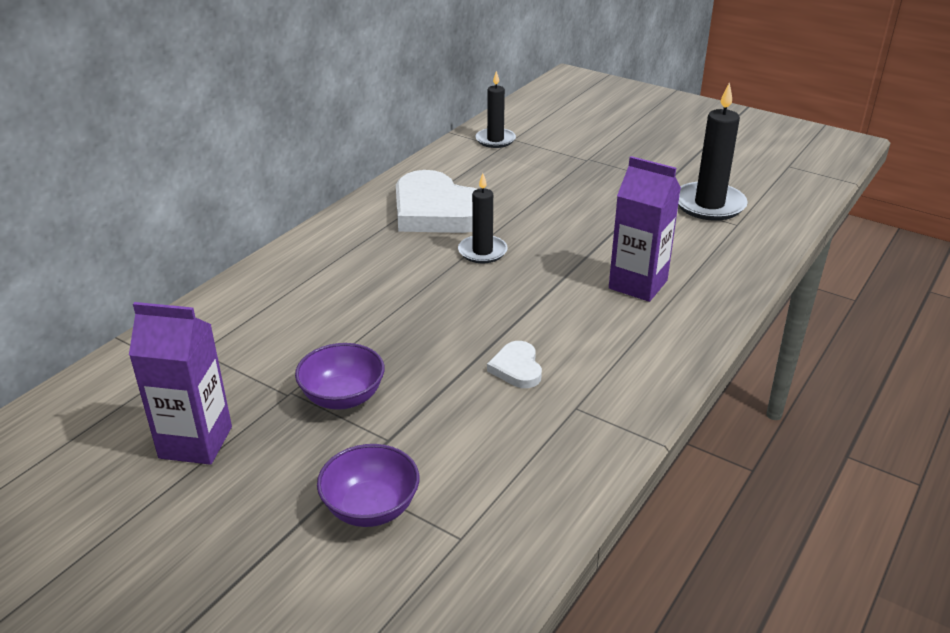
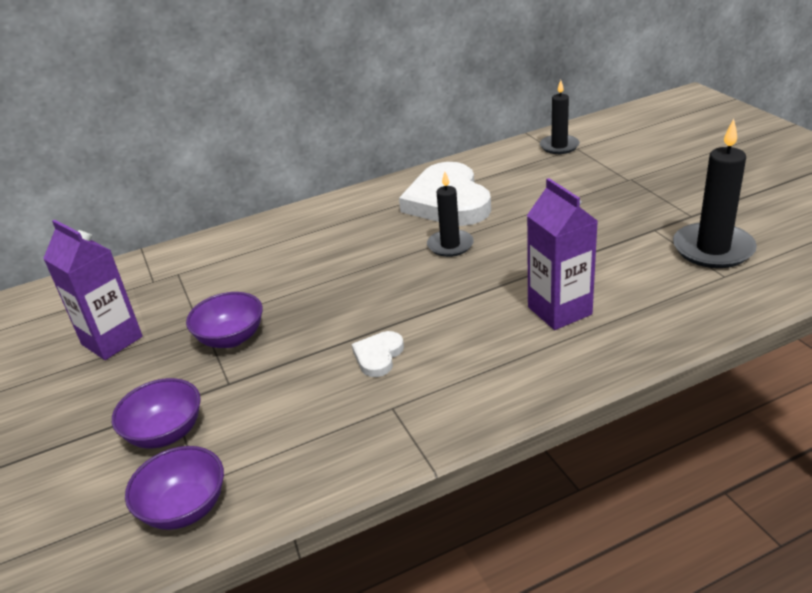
camera: 35 degrees right, 0 degrees up
(470, 564) = (185, 508): none -> purple bowl

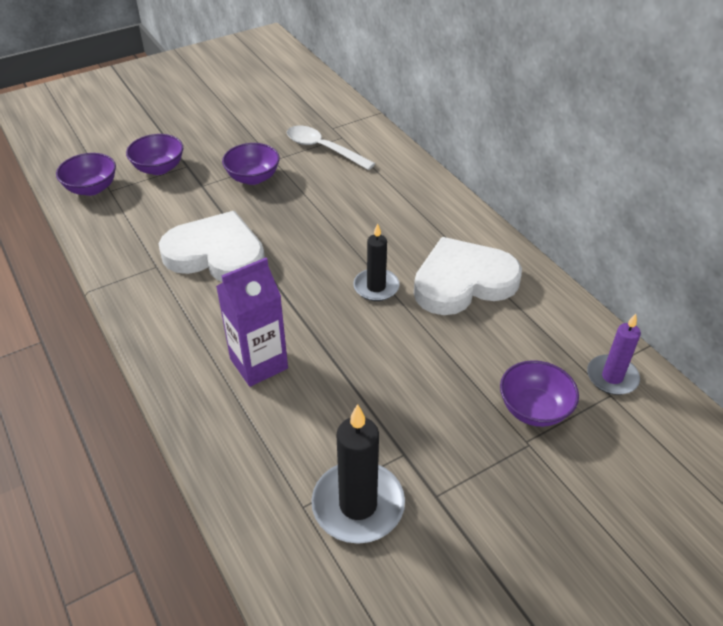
camera: 80 degrees right, 10 degrees up
(112, 340) = (260, 126): purple carton -> none
(195, 286) = (323, 149): none -> white spoon
(378, 356) = (216, 254): white heart -> white heart, size x2.24
(559, 146) = (612, 377): black candle -> purple candle
(595, 175) = (534, 409): none -> purple bowl

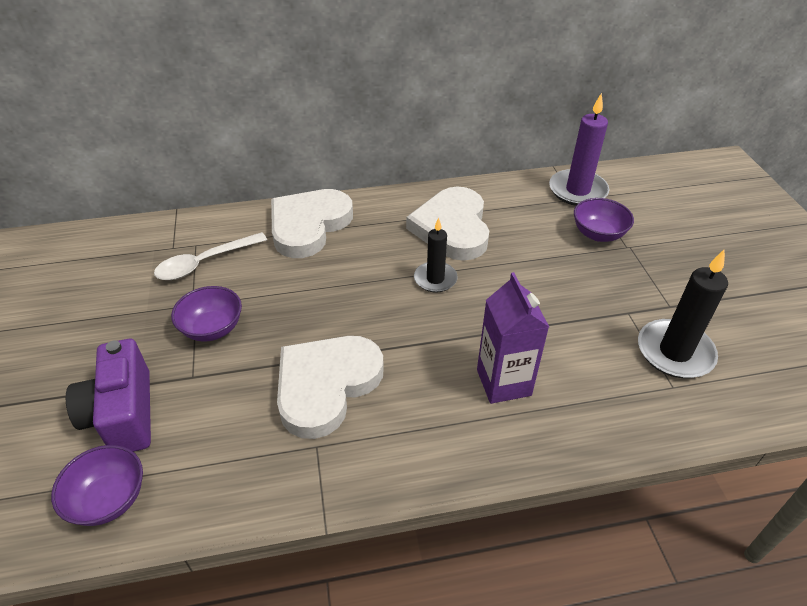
camera: 70 degrees left, 0 degrees up
(159, 168) = (123, 414): purple bowl -> purple camera
(404, 187) = (309, 226): none -> white heart
(612, 377) = (577, 190): purple candle -> purple candle, size x1.57

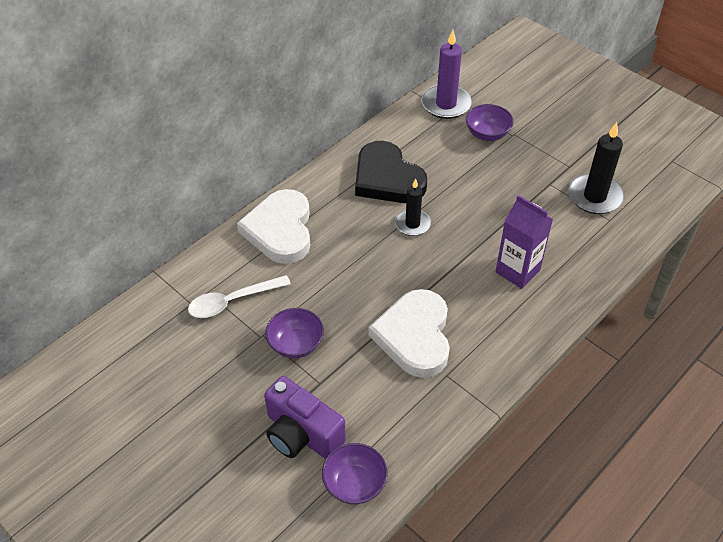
camera: 35 degrees left, 5 degrees up
(205, 263) = (232, 301): white spoon -> white spoon turned 45 degrees clockwise
(452, 228) = (387, 178): white heart -> black heart

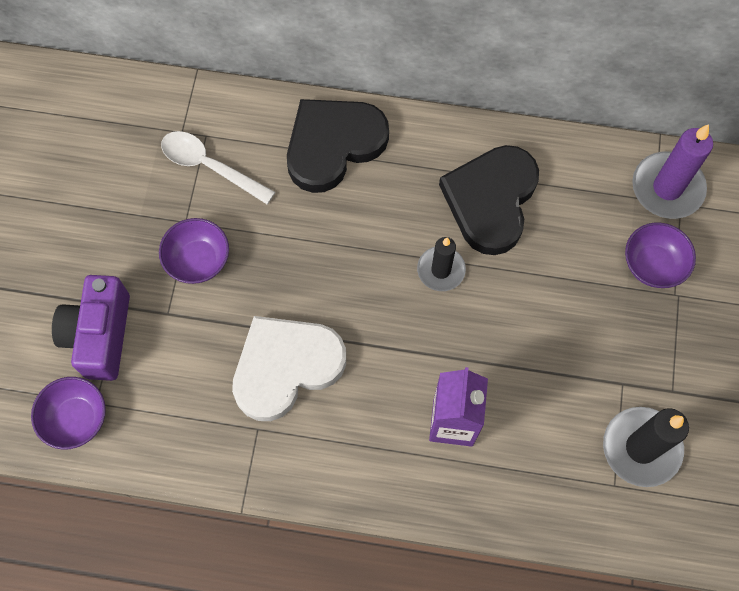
camera: 55 degrees right, 20 degrees up
(280, 230) = (333, 145): white heart -> black heart

